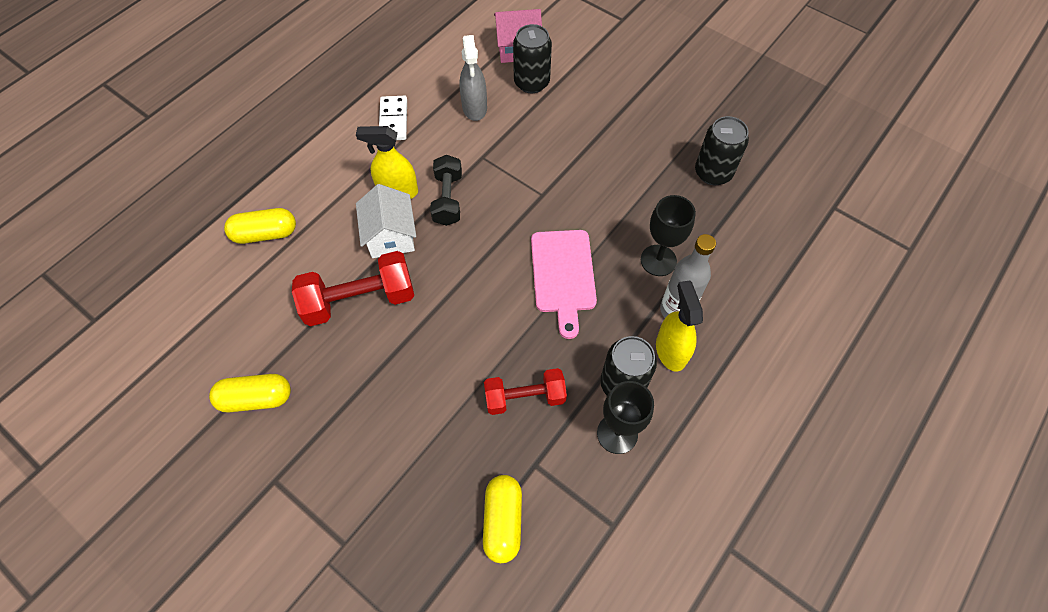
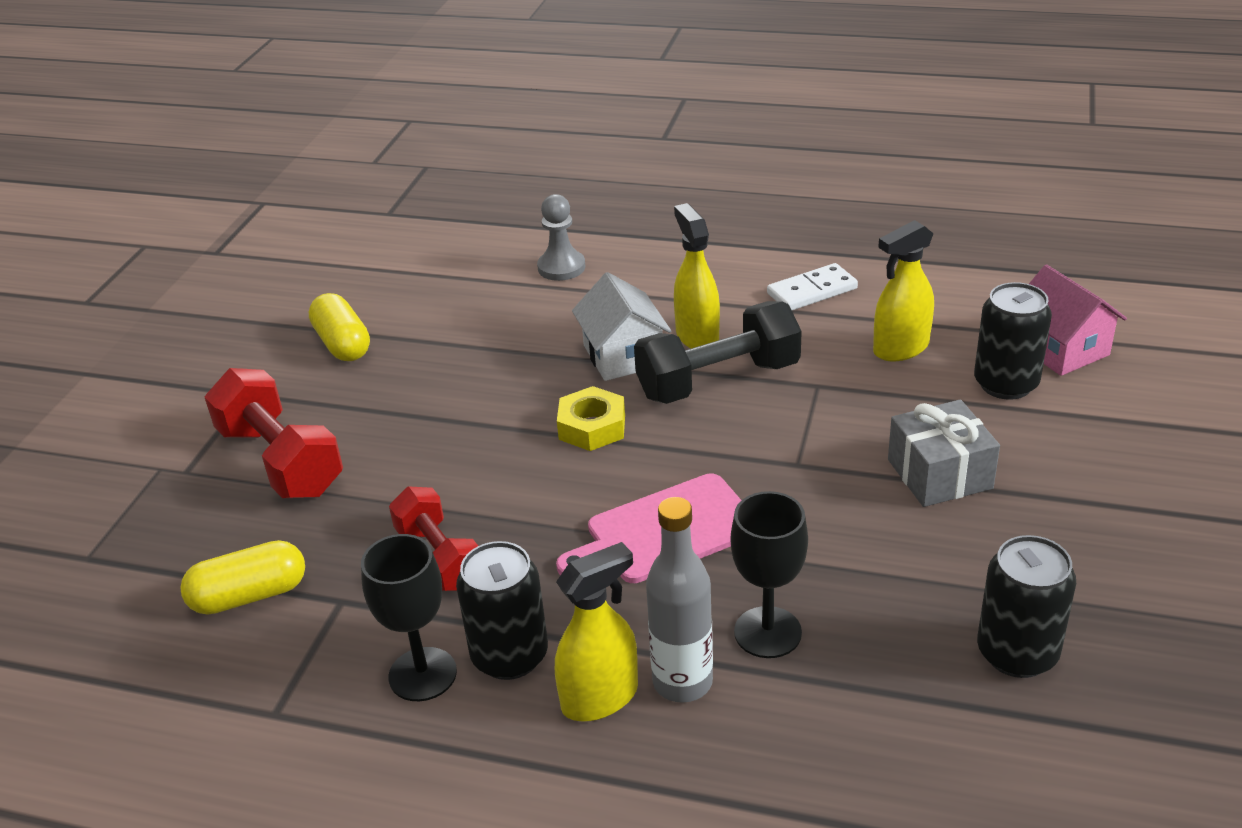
camera: 70 degrees right, 25 degrees down
(265, 234) = (561, 267): yellow capsule -> grey pawn
(360, 300) = (511, 366): red dumbbell -> red dumbbell (280, 461)
(390, 236) = (623, 355): white house -> white house turned 75 degrees counterclockwise
(448, 199) = (718, 380): black dumbbell -> black dumbbell, size x1.50
(451, 277) = (592, 427): none -> yellow nut
(474, 108) = (900, 348): grey spray bottle -> yellow spray bottle
(583, 141) = (939, 474): none -> grey gift

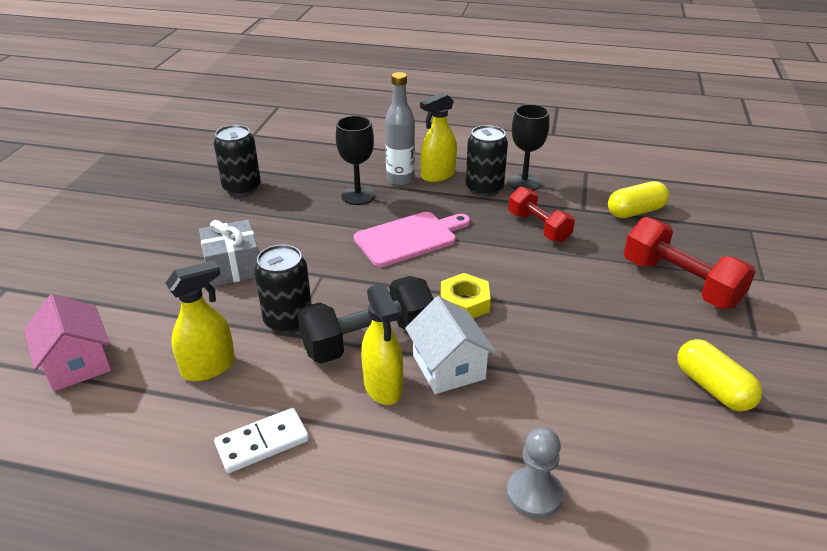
camera: 175 degrees right, 0 degrees up
(1005, 384) = (146, 331): black can -> black can (288, 320)

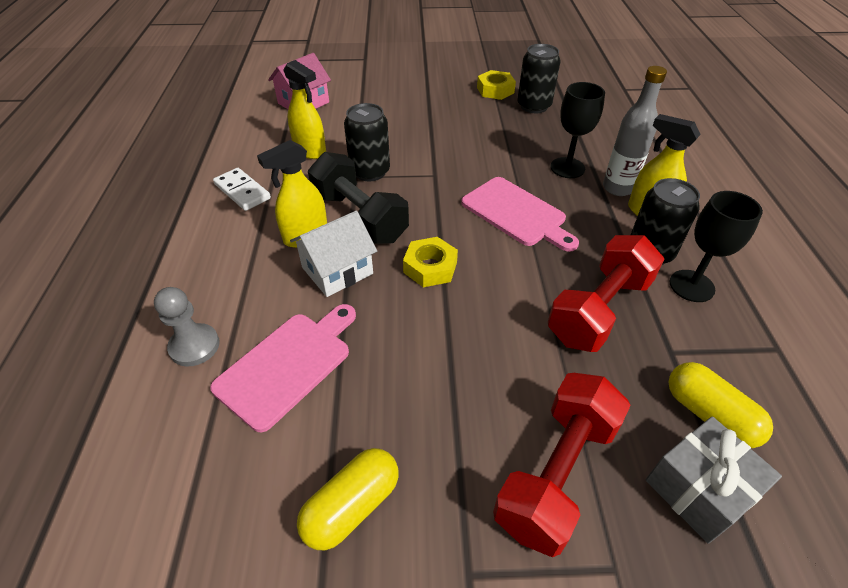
camera: 75 degrees right, 10 degrees up
(189, 203) = (495, 90): none -> yellow nut
(233, 267) = (424, 131): grey gift -> grey gift (699, 489)
(538, 227) = (599, 310): red dumbbell -> red dumbbell, size x1.50
(570, 416) = (288, 365): none -> pink cutting board

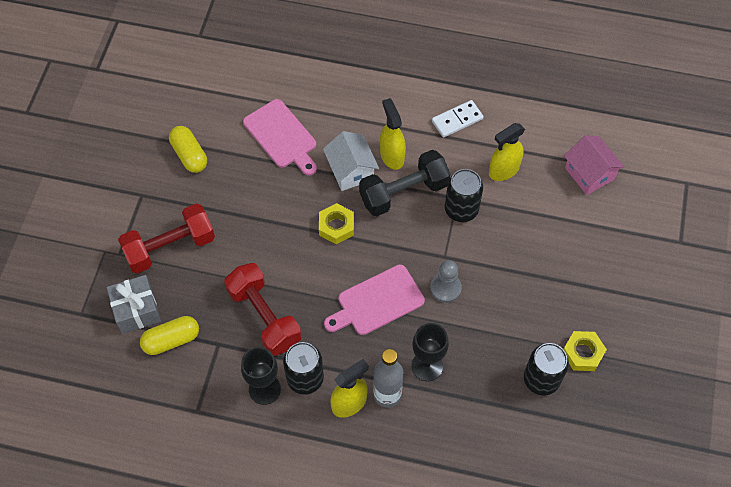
camera: 105 degrees right, 15 degrees up
(194, 346) = (311, 92): grey pawn -> grey pawn (445, 288)
(556, 473) = (170, 247): red dumbbell -> red dumbbell turned 75 degrees counterclockwise

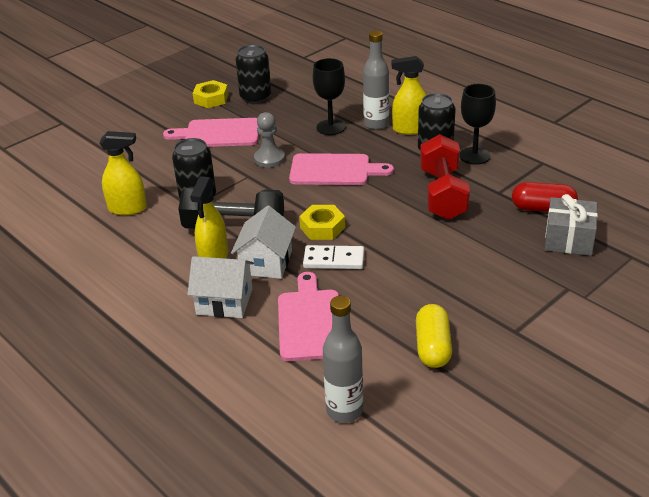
camera: 145 degrees left, 25 degrees down
(170, 247) = (506, 273): red dumbbell -> none
(171, 340) = (543, 208): yellow capsule -> red capsule
(217, 86) = (344, 410): none -> grey bottle
(351, 124) = (224, 301): none -> white house
(457, 120) = (117, 260): white domino -> white domino (334, 260)
(522, 300) = (218, 134): none -> pink cutting board
(589, 173) = (63, 180): pink house -> none

